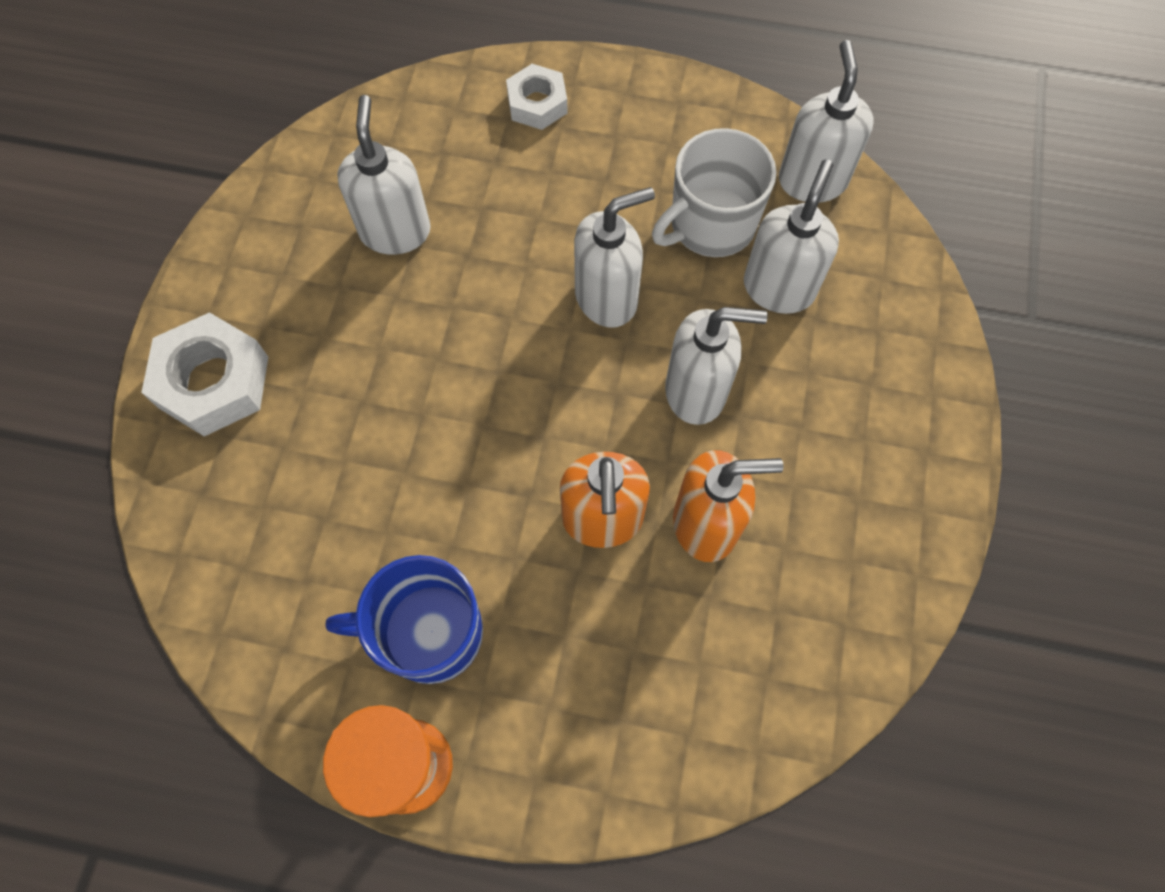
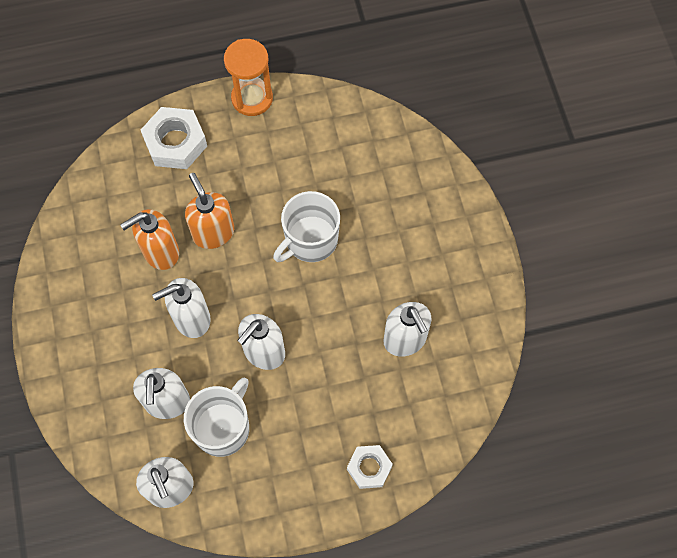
camera: 155 degrees right, 0 degrees up
(213, 382) = (446, 214): white nut -> white nut (175, 143)
(429, 632) = (271, 150): blue mug -> none
(449, 435) = (310, 240): none -> white mug

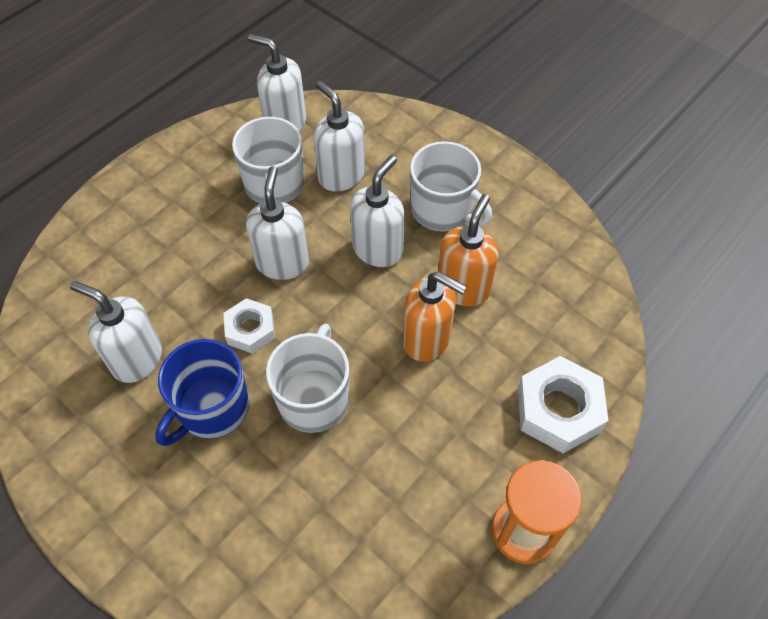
camera: 145 degrees right, 10 degrees down
(120, 320) = (443, 210): none -> white mug
(369, 468) = (111, 229): white nut -> white nut (250, 330)
(376, 273) = (212, 408): none -> blue mug

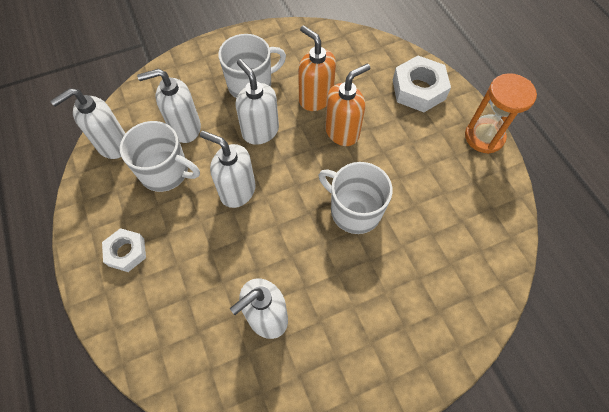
camera: 65 degrees left, 5 degrees up
(212, 408) = (333, 277): blue mug -> none
(250, 330) = (282, 230): white nut -> white nut (126, 252)

